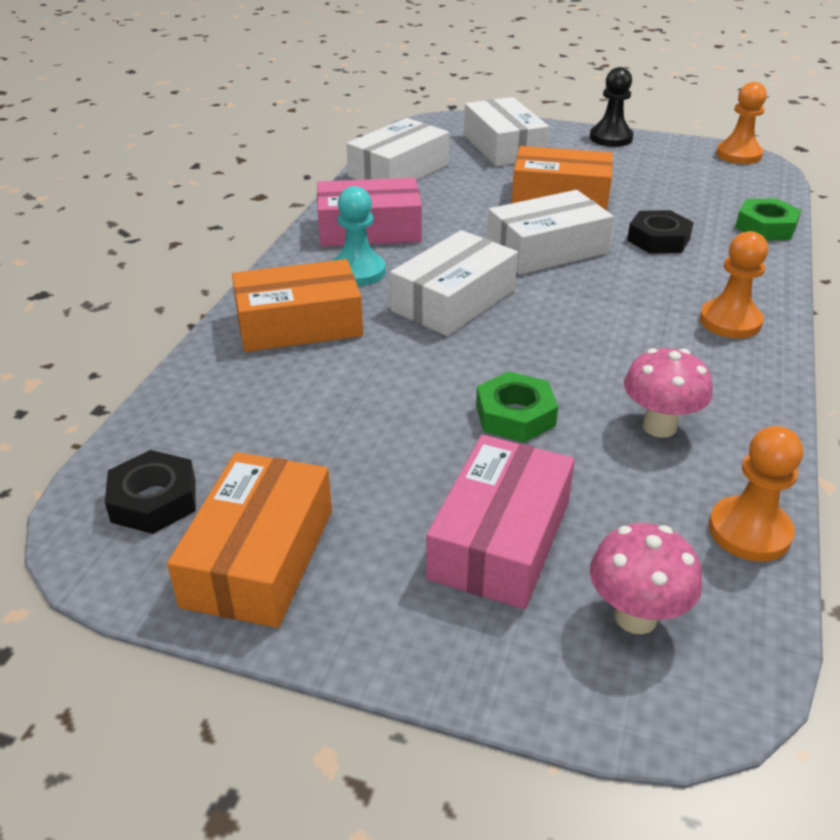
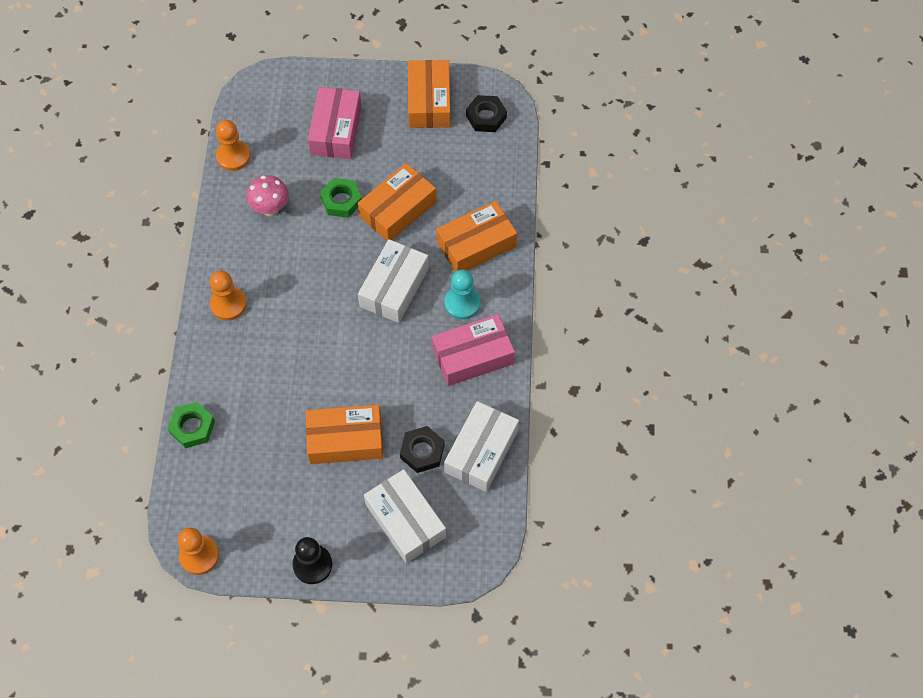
camera: 165 degrees right, 25 degrees up
(412, 386) = (397, 209): none -> orange box
(547, 249) = (345, 359): white box -> none
(635, 617) = (280, 108): pink mushroom -> none
(658, 239) = (270, 390): black nut -> black nut (422, 451)

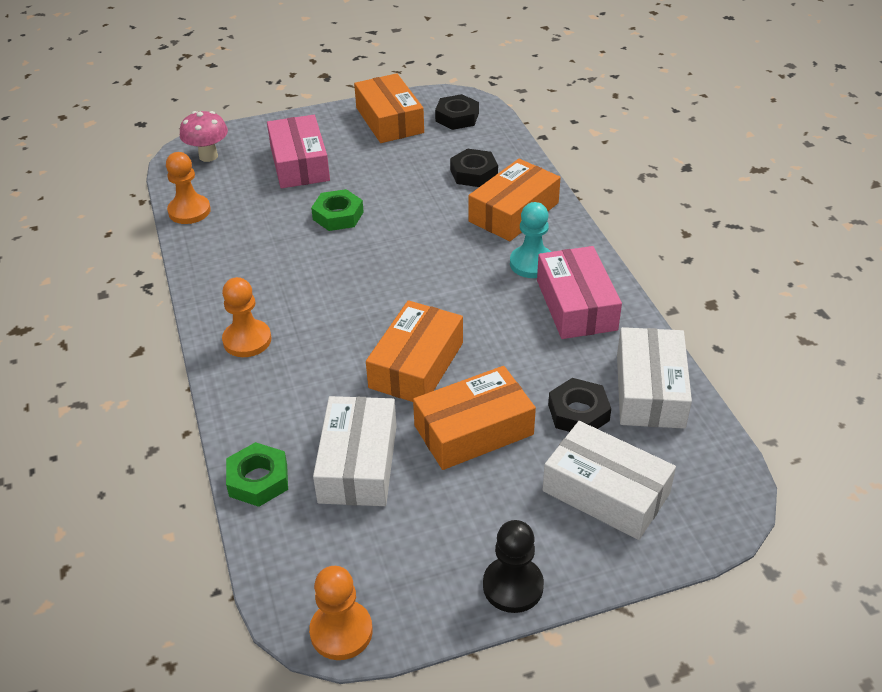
camera: 20 degrees left, 20 degrees down
(270, 209) = (257, 243): pink mushroom -> pink mushroom (208, 156)
(394, 287) = (444, 271): white box -> white box (358, 463)
(397, 209) = (407, 207): orange box -> orange box (416, 365)
(467, 189) = (474, 173): none -> black nut
(473, 356) = (576, 305): pink box -> pink box turned 60 degrees counterclockwise

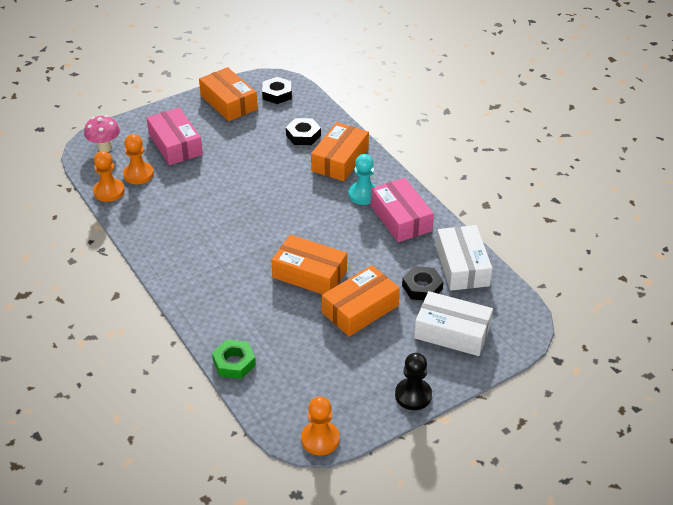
camera: 15 degrees left, 0 degrees up
(247, 340) = (189, 276): orange pawn -> orange pawn (138, 174)
(338, 215) = (218, 179): green nut -> none
(358, 463) = (294, 342): white box -> none
(416, 365) = (309, 274): orange box -> orange box turned 75 degrees counterclockwise

